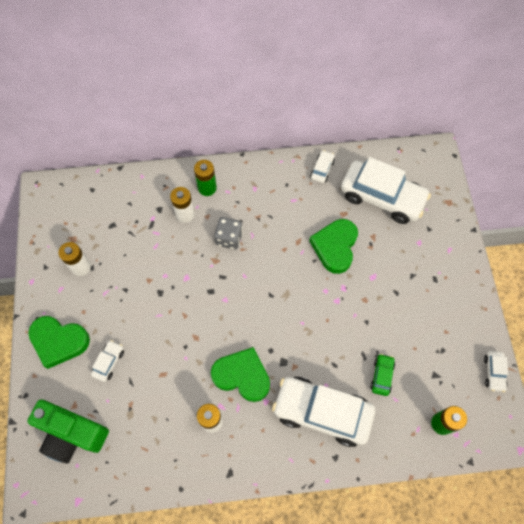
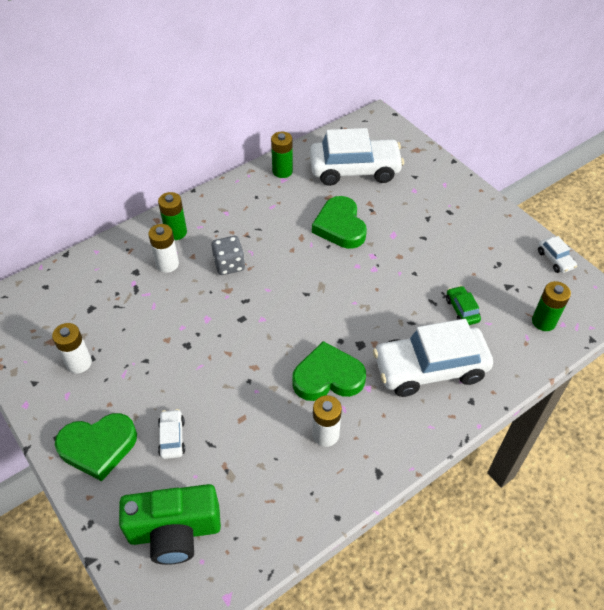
camera: 30 degrees left, 15 degrees down
(322, 169) = (282, 171): white car -> green battery

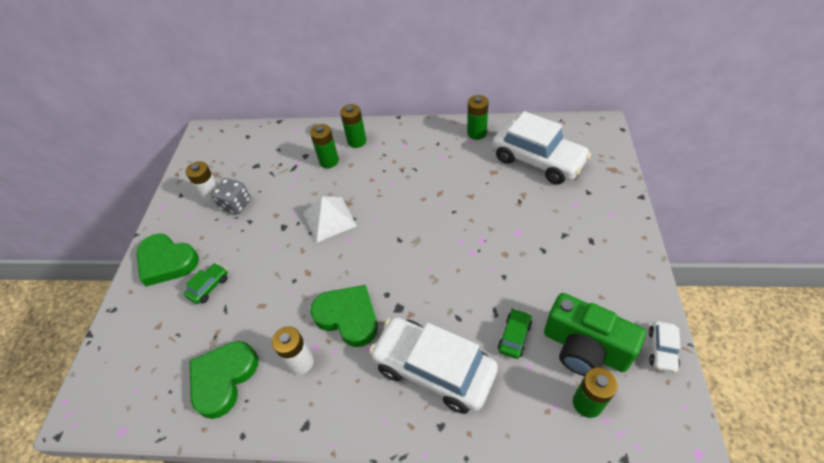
camera: 45 degrees right, 0 degrees up
(167, 264) = (329, 161): white battery -> green battery
(172, 437) = (209, 287): white car -> green car
(175, 531) = (144, 355): green camera -> green camera (584, 348)
(225, 313) = (329, 219): none -> white pyramid
(229, 265) = (367, 185): grey dice -> grey dice (236, 205)
(340, 226) = (479, 200): green heart -> green heart (223, 379)

